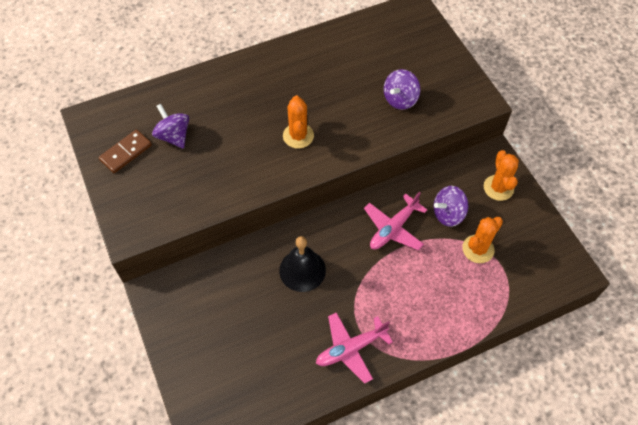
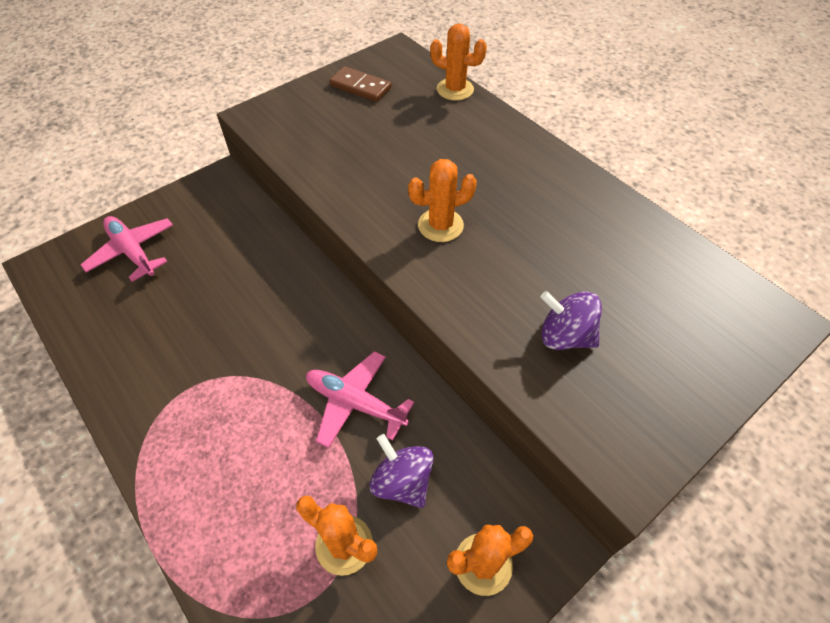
camera: 75 degrees right, 5 degrees down
(159, 92) = (455, 89): none -> orange cactus
(174, 136) = (396, 115): purple spinning top -> none
(302, 270) = (266, 306): black bell -> none
(350, 349) = (152, 386): pink plane -> pink plane (132, 252)

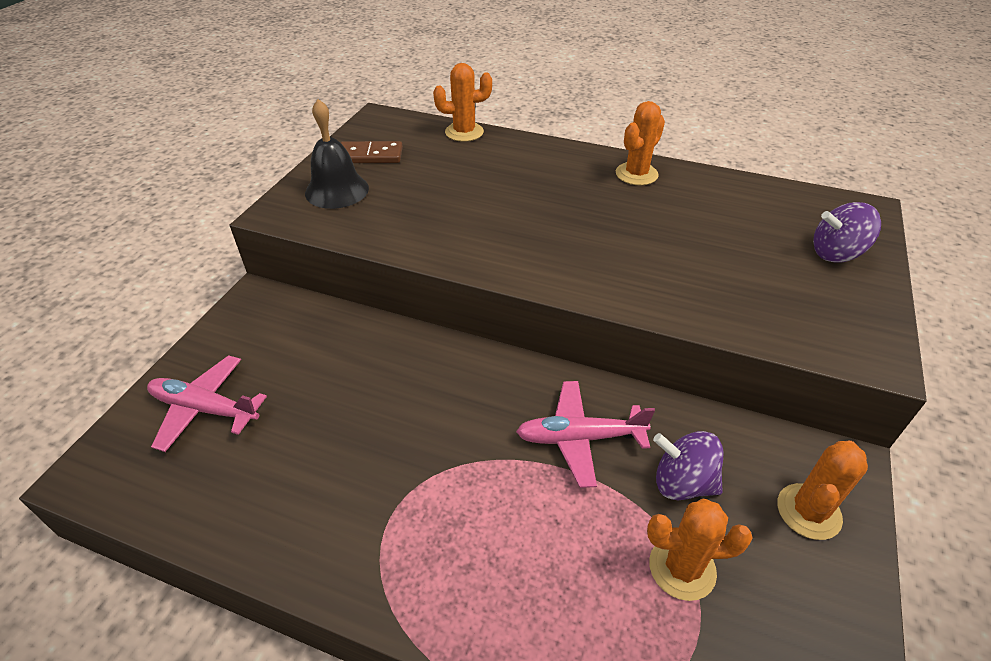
camera: 30 degrees left, 10 degrees down
(310, 111) = (337, 190): none -> black bell
(440, 225) = (554, 240): orange cactus -> orange cactus (636, 174)
(565, 336) = (736, 282): purple spinning top -> purple spinning top (836, 253)

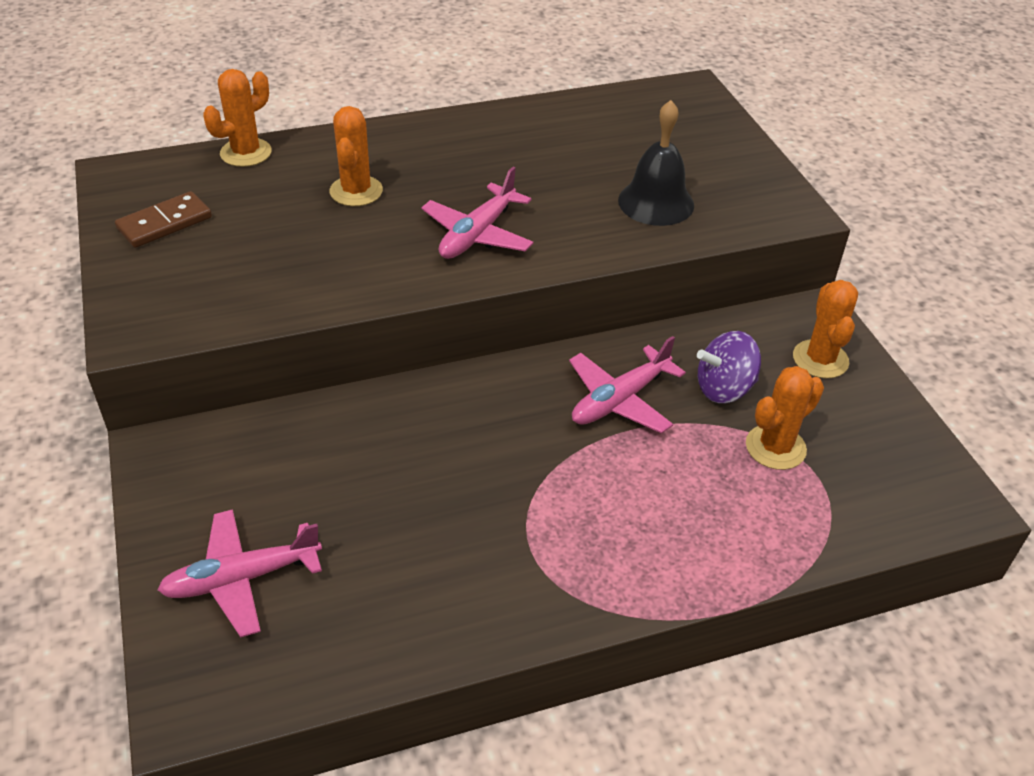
camera: 40 degrees left, 0 degrees up
(337, 190) = (174, 278): black bell -> black bell (656, 202)
(557, 247) = (477, 234): none -> pink plane
(636, 174) = (476, 130): orange cactus -> orange cactus (356, 191)
(836, 253) = (704, 139): purple spinning top -> none

